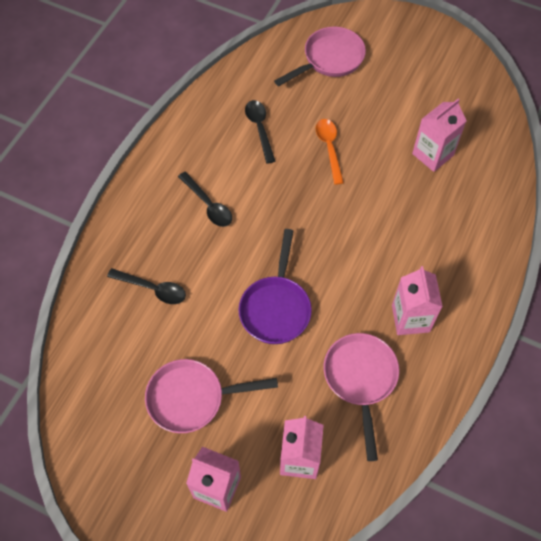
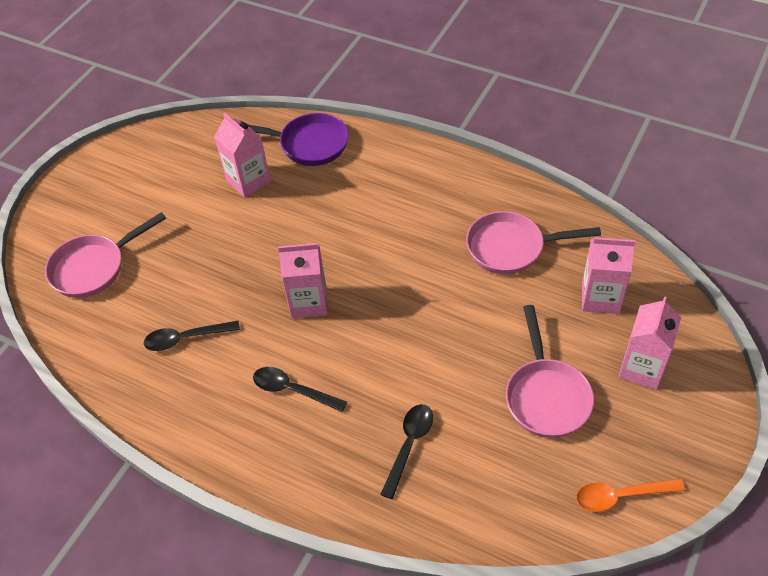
camera: 85 degrees left, 10 degrees down
(208, 205) = (292, 390): black spoon -> black spoon turned 120 degrees counterclockwise
(276, 307) = (432, 319): purple pan -> purple pan (308, 144)
(329, 59) = (94, 268): pink pan -> pink pan turned 90 degrees counterclockwise
(329, 148) = (226, 269): orange spoon -> orange spoon (621, 496)
(410, 318) = (443, 207): pink carton -> pink carton (309, 302)

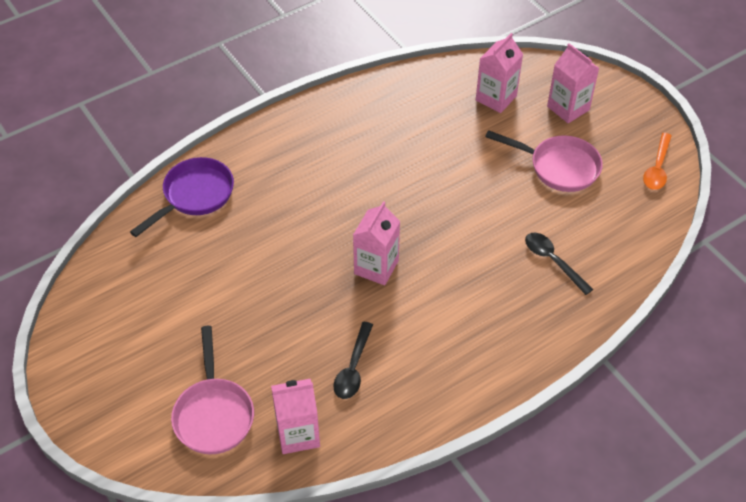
camera: 65 degrees left, 0 degrees up
(248, 181) = (202, 256): pink carton -> pink carton (298, 434)
(292, 390) = (457, 312): black spoon -> none
(511, 248) = (415, 122): pink pan -> none

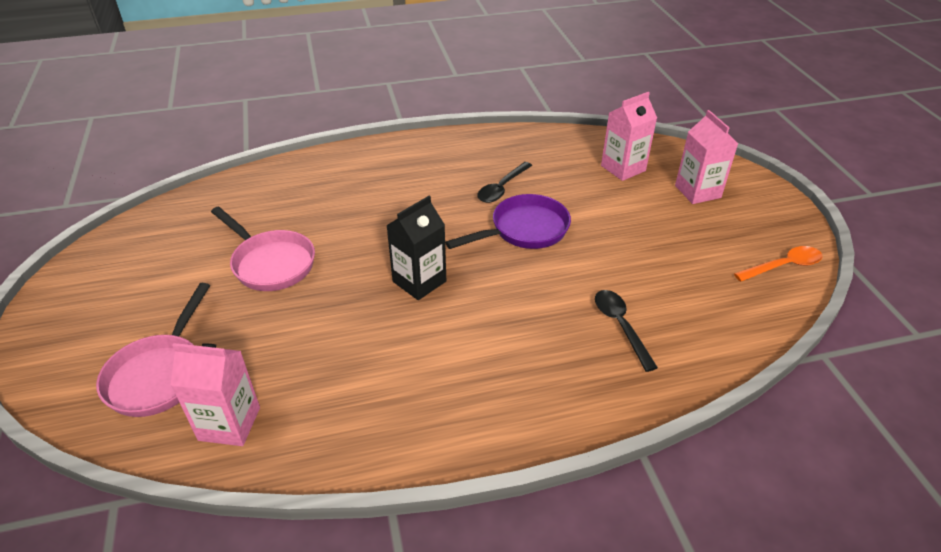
camera: 20 degrees right, 10 degrees down
(194, 196) = (286, 181): purple pan -> purple pan (524, 230)
(353, 368) = (334, 372): black spoon -> black spoon (502, 188)
(376, 267) = (419, 281): pink carton -> black carton
(559, 167) = (666, 239): pink pan -> pink pan (270, 263)
(657, 168) = (783, 266): orange spoon -> orange spoon turned 150 degrees counterclockwise

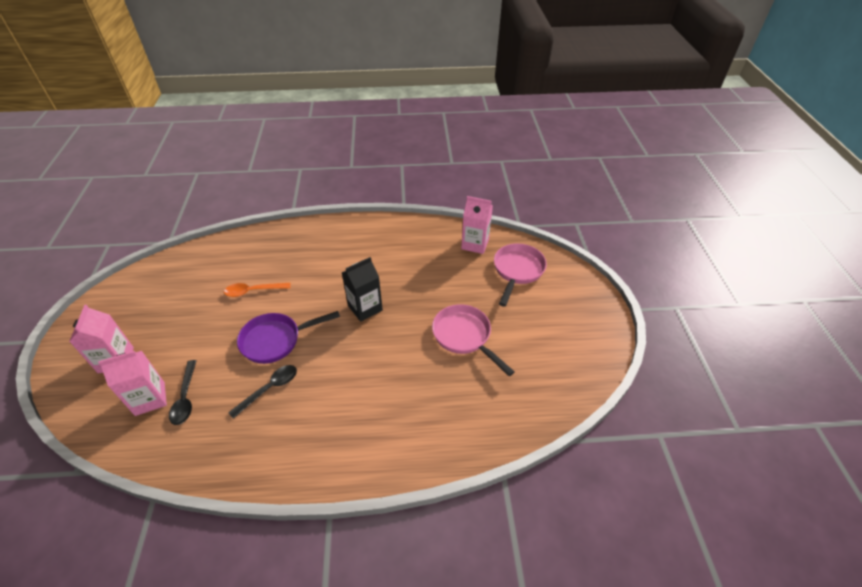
camera: 170 degrees left, 5 degrees up
(620, 326) = (260, 264): black spoon -> black spoon (185, 398)
(783, 266) = (130, 287): orange spoon -> orange spoon (253, 291)

